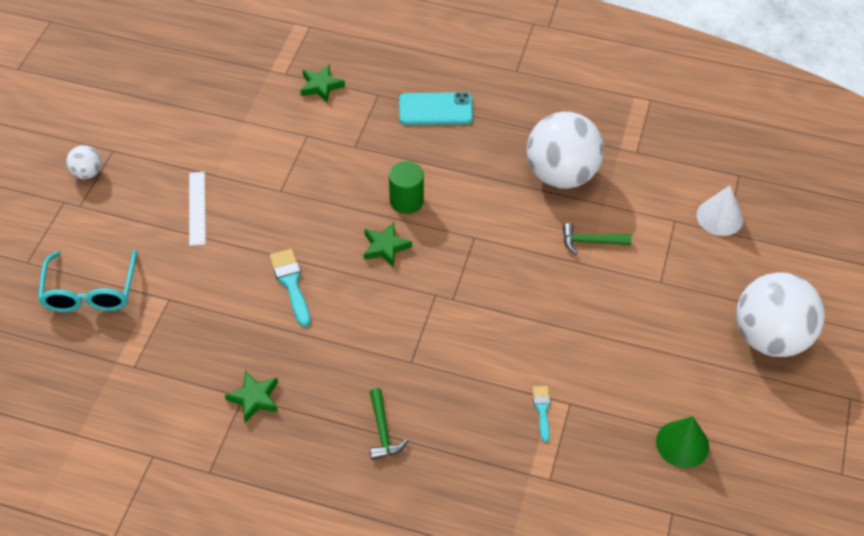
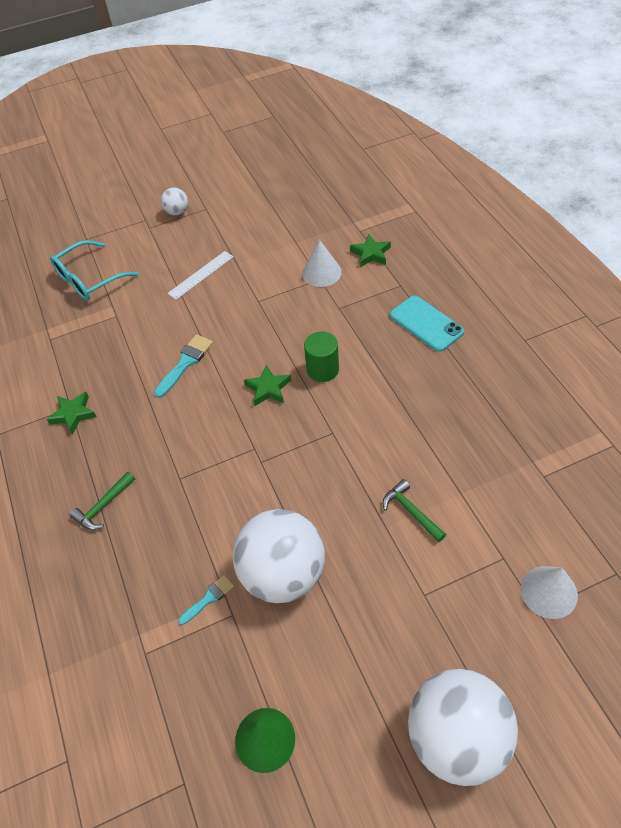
camera: 55 degrees right, 0 degrees up
(301, 129) = (321, 272): none -> white cone
(561, 175) = (456, 442): white ball -> white ball (283, 574)

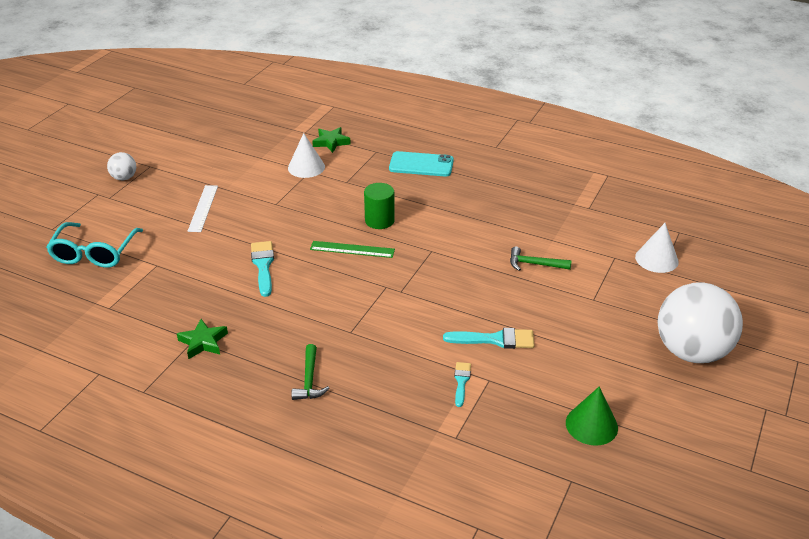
camera: 45 degrees left, 15 degrees down
(268, 389) = (352, 249): green star -> green ruler
(283, 574) = (495, 339): white ball -> turquoise brush

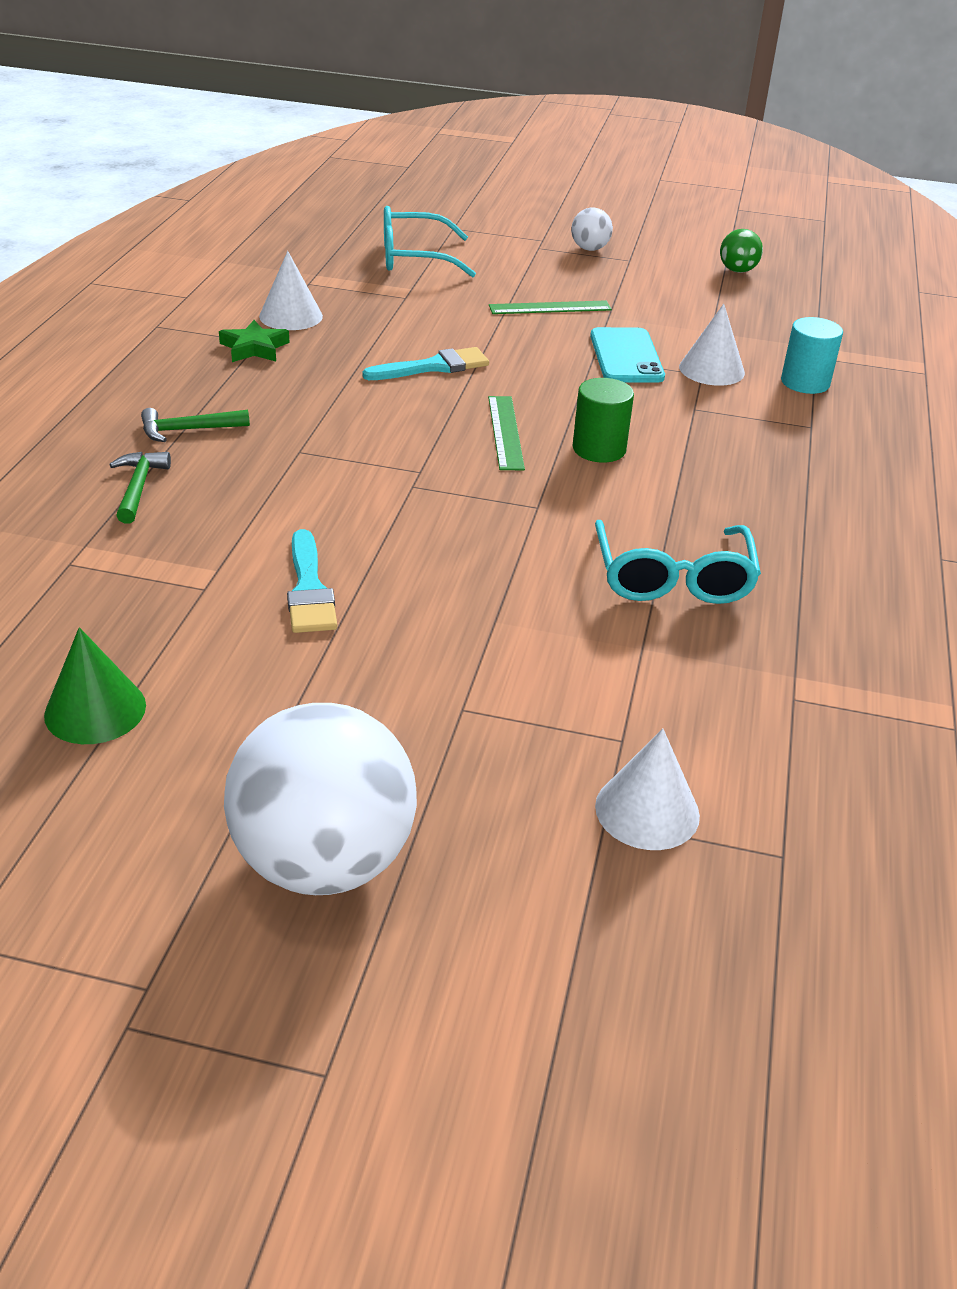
camera: 75 degrees right, 0 degrees up
(160, 321) = (291, 316): none -> white cone
(187, 132) = (737, 271): none -> green ball
(203, 208) = (550, 308): white ruler -> green ruler
(331, 142) = (805, 382): green star -> turquoise cylinder
(421, 165) = (803, 475): turquoise phone -> turquoise phone (626, 356)
(461, 381) = (197, 560): turquoise brush -> none
(501, 221) = (673, 578): none -> turquoise glasses
(534, 264) = (548, 626): green hammer -> green hammer (138, 487)

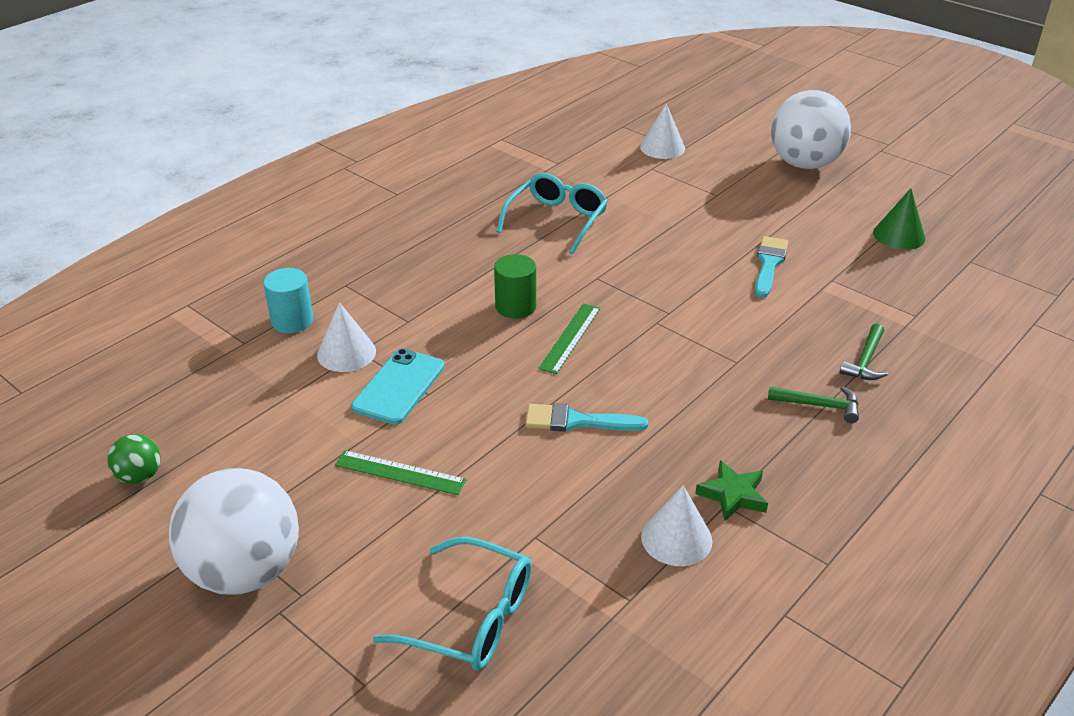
camera: 150 degrees left, 0 degrees up
(589, 249) = (245, 571): white ball -> white ball, size x2.24

